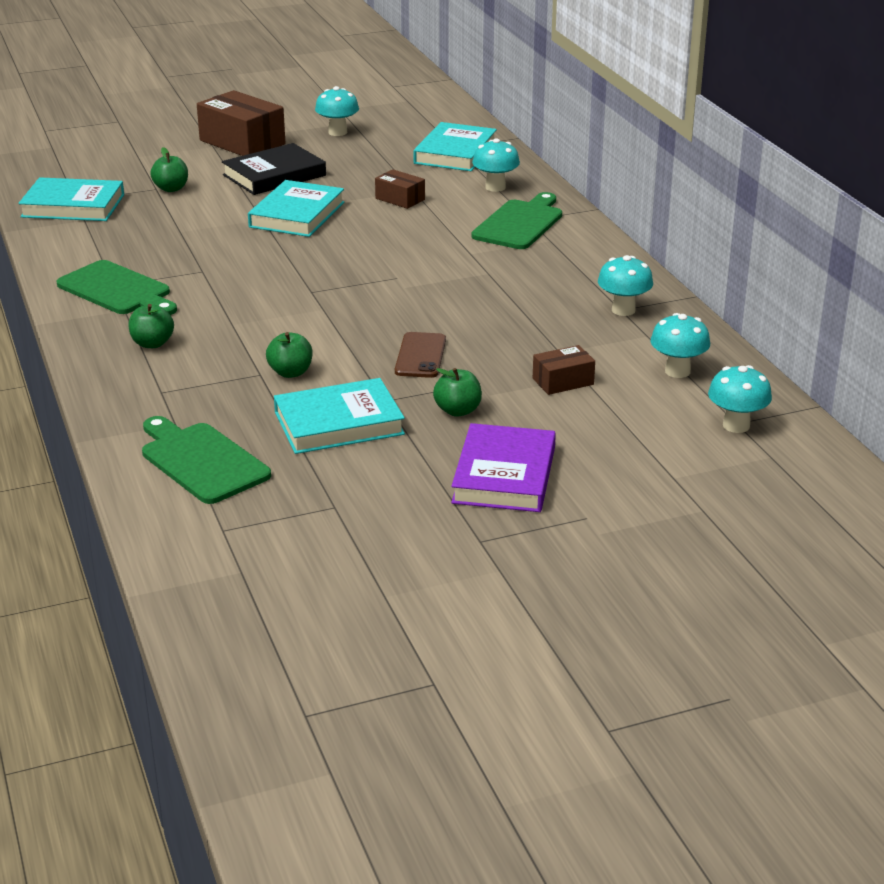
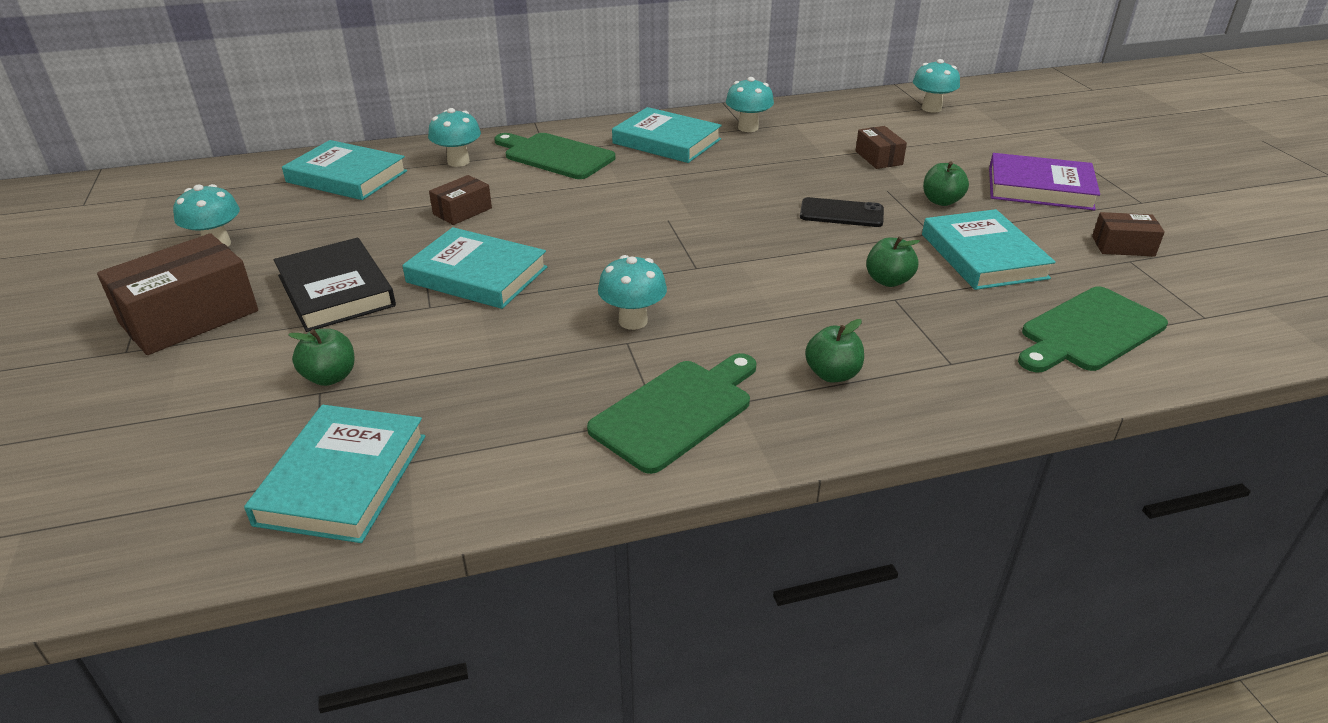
camera: 85 degrees left, 5 degrees up
(366, 507) = (1123, 246): none -> brown box
(420, 356) = (841, 213): brown phone -> black phone
(571, 270) = (666, 141): none -> turquoise book
(677, 371) = (853, 118): turquoise mushroom -> turquoise mushroom (633, 321)

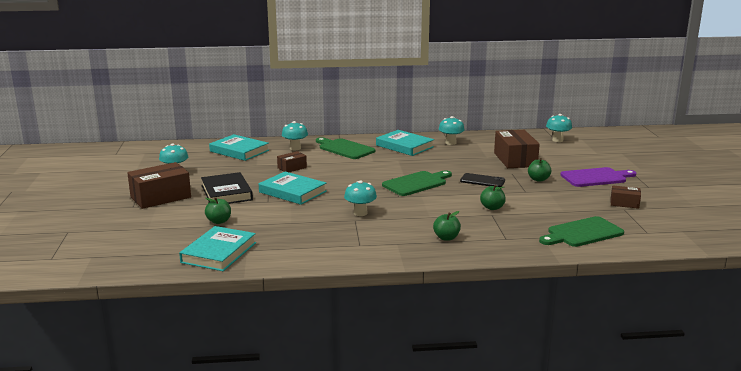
camera: 10 degrees right, 15 degrees down
(676, 411) = (368, 244): green cutting board -> green cutting board (416, 183)
(878, 158) = (515, 160): brown box -> brown box, size x1.90
(983, 256) = (547, 202): turquoise book -> none
(1039, 188) = (596, 177): purple book -> purple cutting board

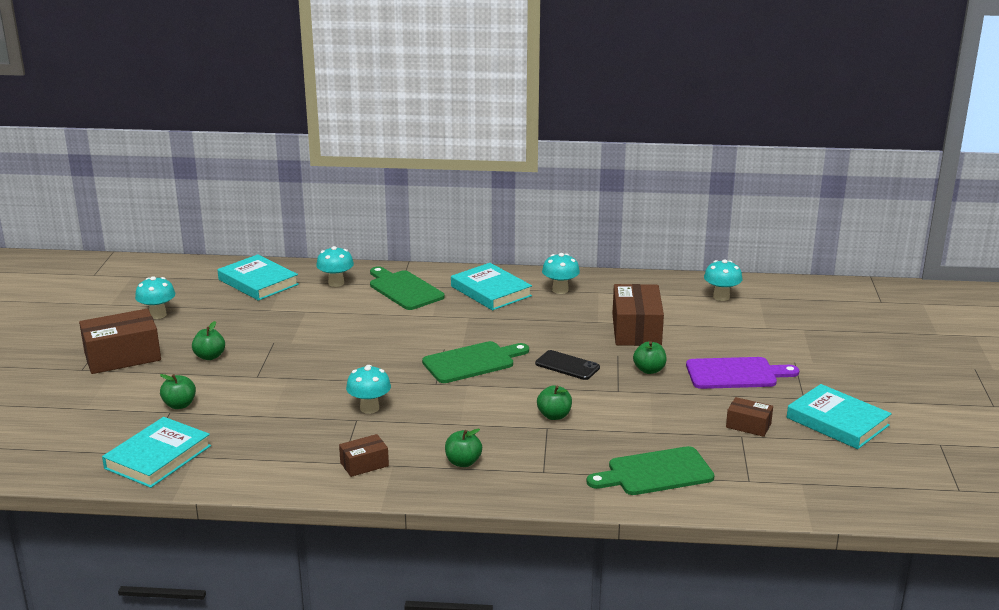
camera: 10 degrees right, 5 degrees up
(226, 193) = (210, 356): black book -> green apple
(292, 168) = (315, 319): brown box -> brown box (364, 464)
(292, 192) = (297, 362): turquoise book -> turquoise book (837, 421)

